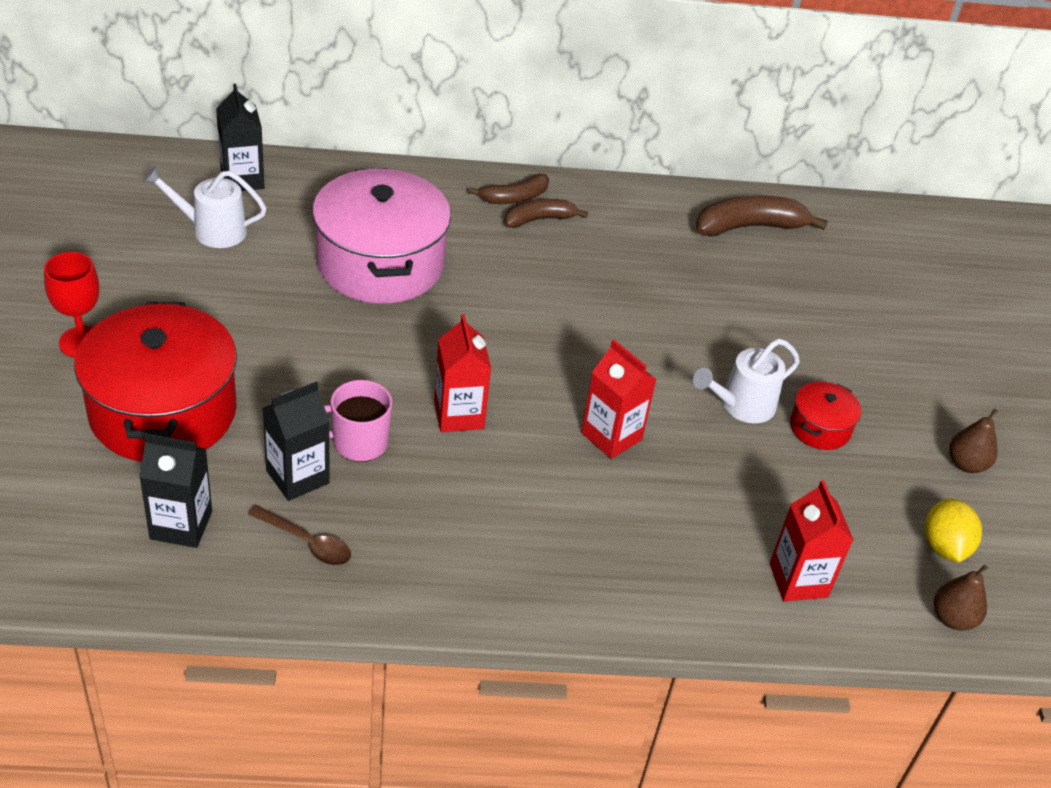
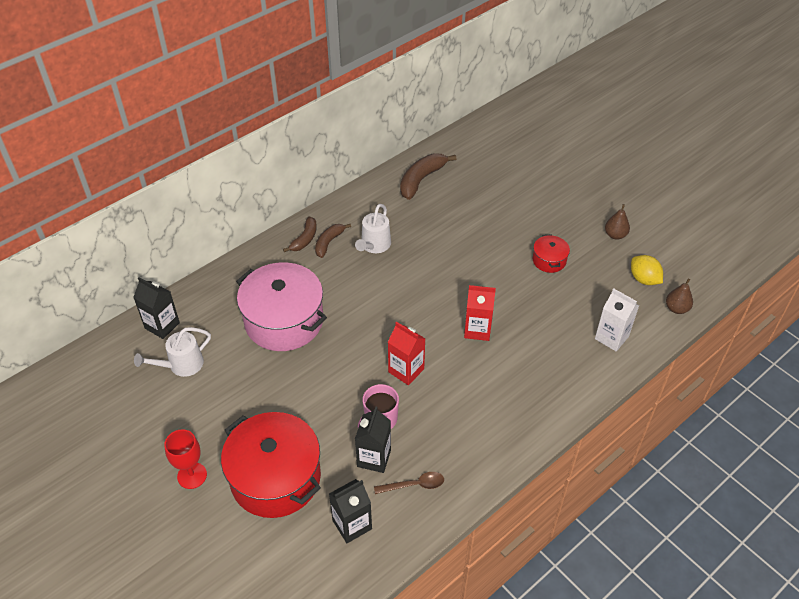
camera: 35 degrees left, 5 degrees up
(741, 406) = (510, 273): white watering can -> white watering can (374, 245)
(798, 580) = (611, 337): red carton -> white carton

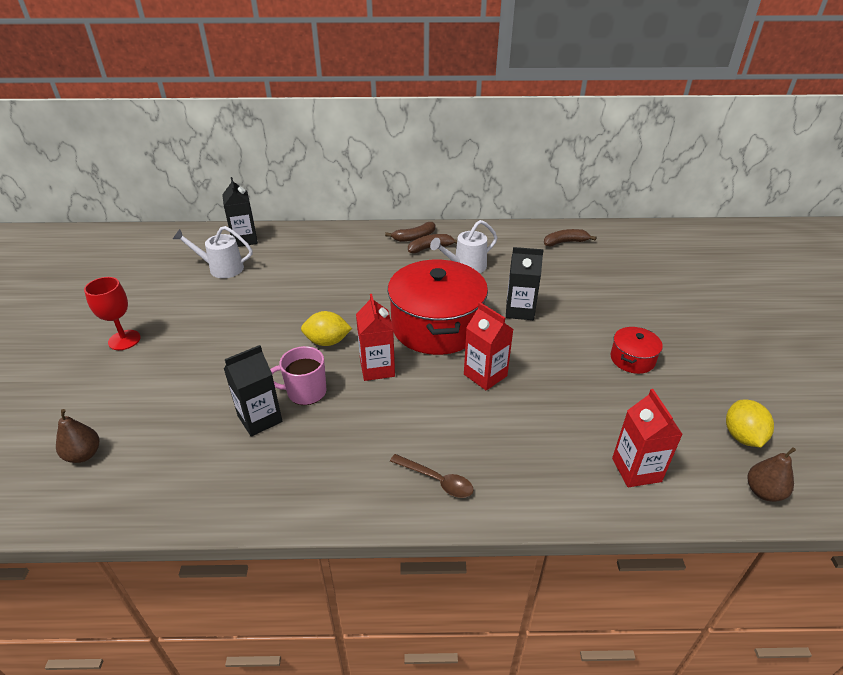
camera: 40 degrees right, 10 degrees down
(275, 478) = (170, 380): red pot -> red pot (436, 326)
(284, 321) = (328, 279): pink pot -> none
(349, 373) = (327, 342): none -> yellow lemon
(352, 524) = (169, 460): black carton -> black carton (519, 311)
(414, 485) = (261, 466): brown spoon -> brown spoon (436, 480)
(421, 180) = (565, 242): brown banana -> brown banana, size x0.63
(611, 337) = (636, 470): white carton -> red carton
(615, 235) = (743, 376): brown pear -> brown pear (84, 455)

